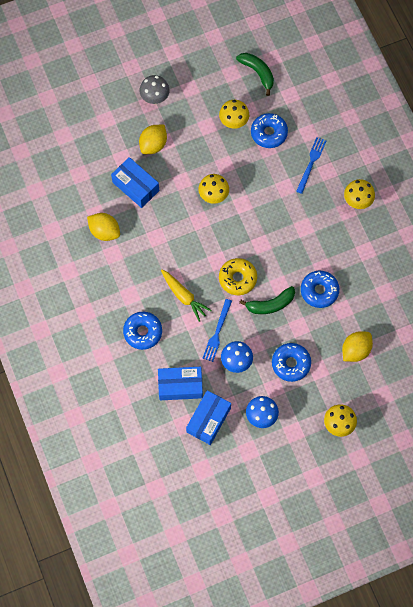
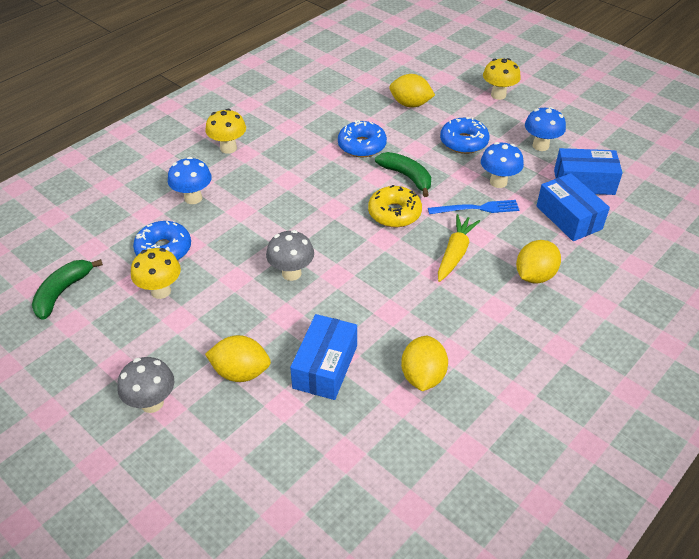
camera: 115 degrees left, 25 degrees down
(143, 332) = (534, 275): blue donut -> yellow lemon
(213, 196) = (291, 273): yellow mushroom -> grey mushroom
(311, 163) = (193, 198): blue fork -> blue mushroom

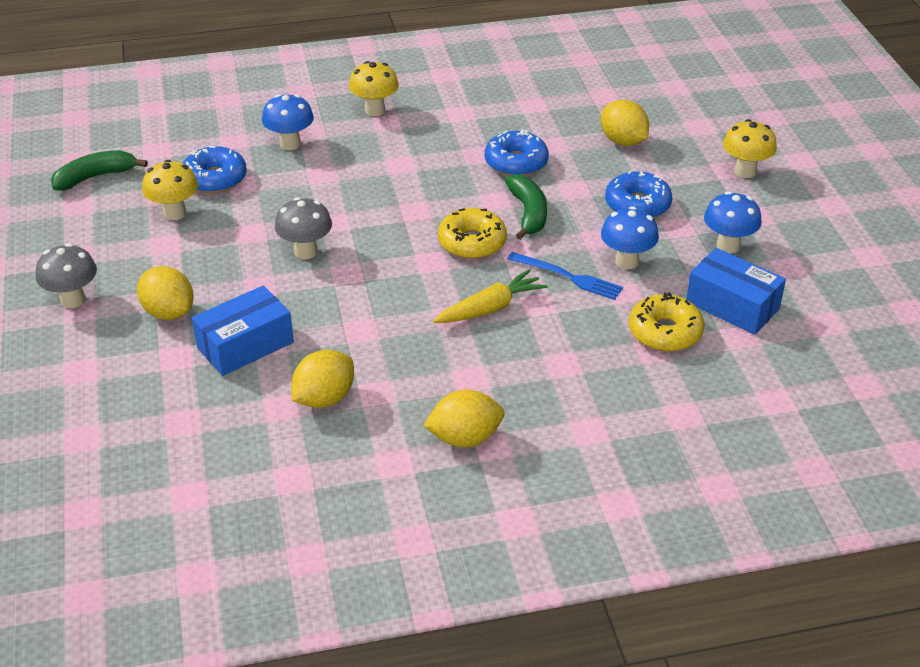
camera: 35 degrees right, 5 degrees down
(534, 275) = (550, 368): yellow lemon -> yellow lemon (465, 438)
(568, 217) = (665, 332): blue box -> yellow donut

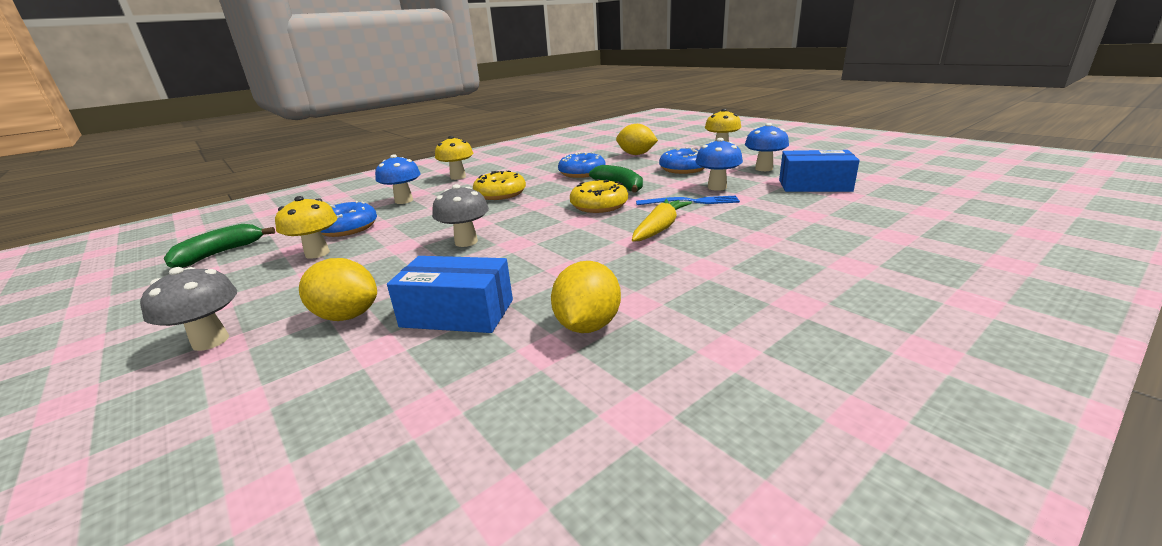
camera: 25 degrees left, 15 degrees down
(245, 345) = (457, 313): blue box -> blue box turned 75 degrees clockwise
(465, 438) = (765, 306): yellow lemon -> none
(665, 332) = (799, 205): yellow donut -> yellow donut (500, 194)

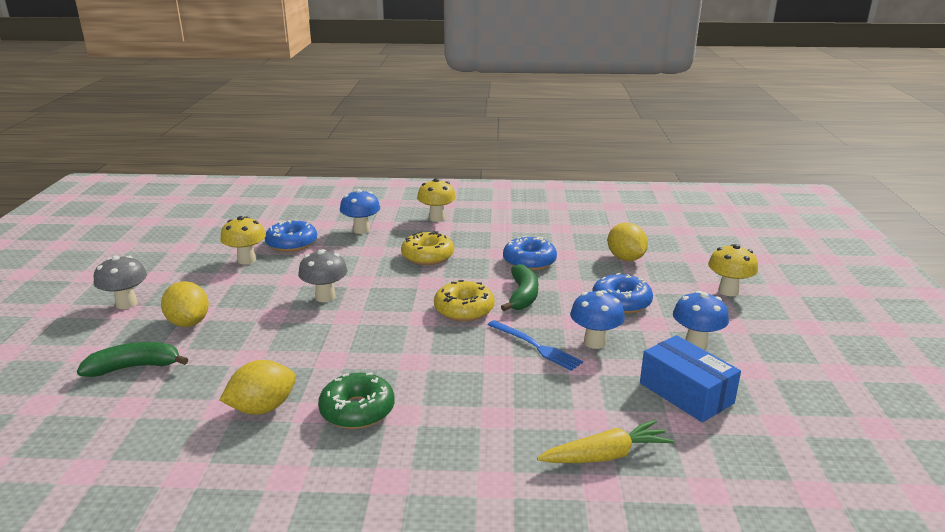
camera: 40 degrees right, 0 degrees up
(219, 254) = (210, 232): green banana -> green banana (134, 367)
(457, 313) = (228, 355): blue box -> none
(660, 228) = (453, 360): yellow carrot -> yellow carrot (605, 455)
(669, 283) = (357, 410): none -> green donut

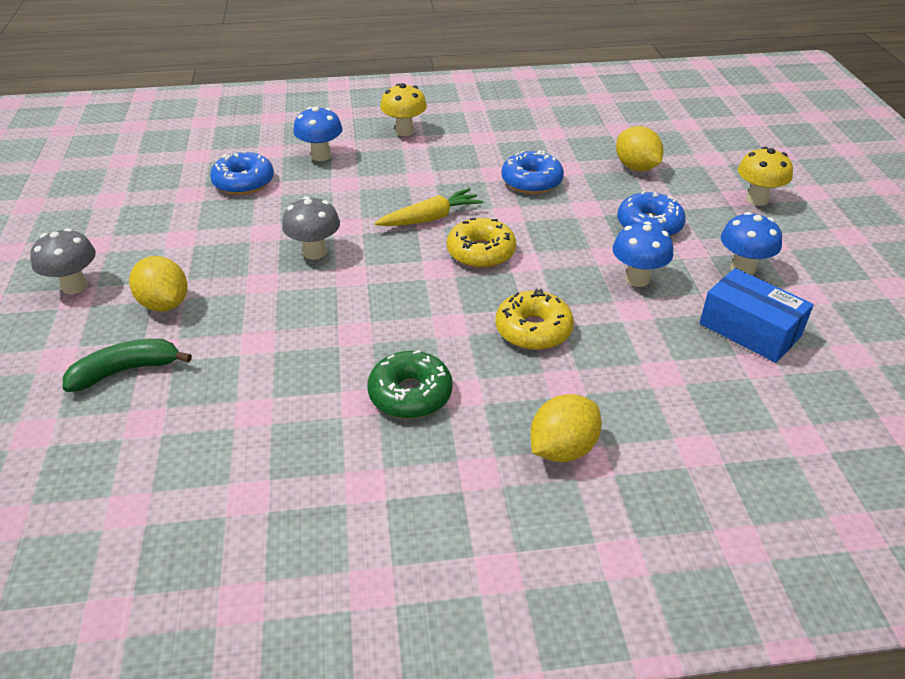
camera: 10 degrees left, 15 degrees up
(246, 260) = (198, 211): yellow mushroom -> none
(262, 408) = (302, 405): yellow lemon -> yellow lemon (562, 449)
(427, 256) = (413, 185): yellow donut -> yellow donut (533, 330)
(523, 296) = (540, 227): green banana -> none
(535, 346) = (576, 291): blue fork -> none
(605, 455) = (691, 414): yellow carrot -> yellow carrot (430, 218)

